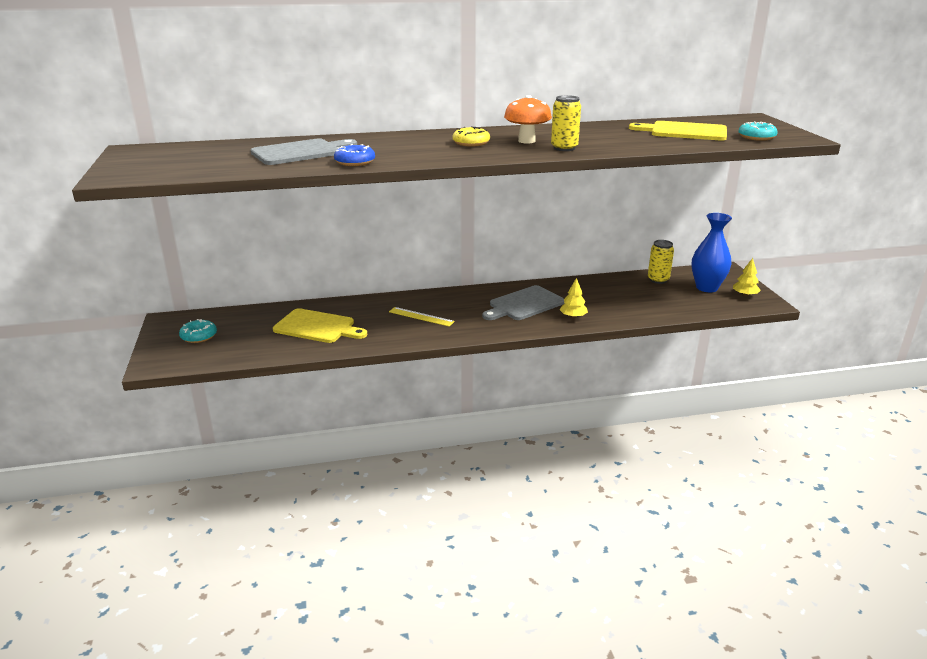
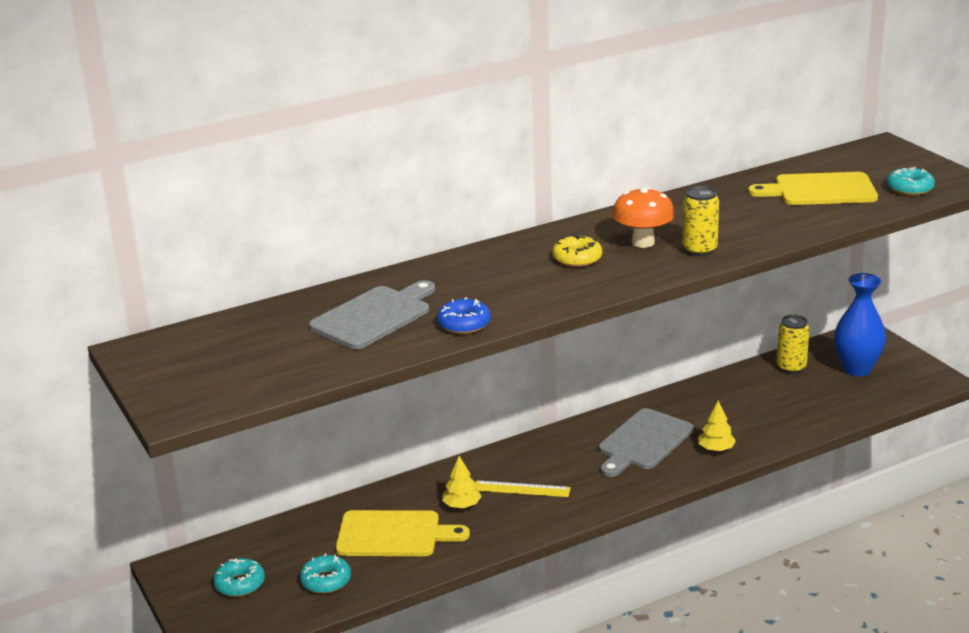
camera: 15 degrees left, 0 degrees up
(252, 344) = (326, 581): none -> turquoise donut
(745, 295) = (907, 372): yellow tree -> yellow tree (461, 505)

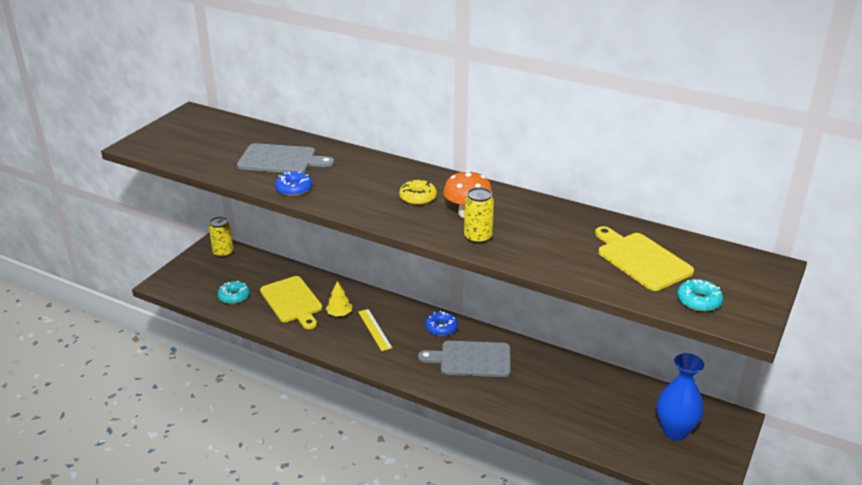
camera: 55 degrees right, 5 degrees up
(240, 584) = (213, 271): turquoise donut -> none
(568, 442) = (441, 328): none -> blue donut
(716, 449) = (493, 395): yellow tree -> none
(791, 367) = (639, 395): yellow can -> yellow can (223, 253)

